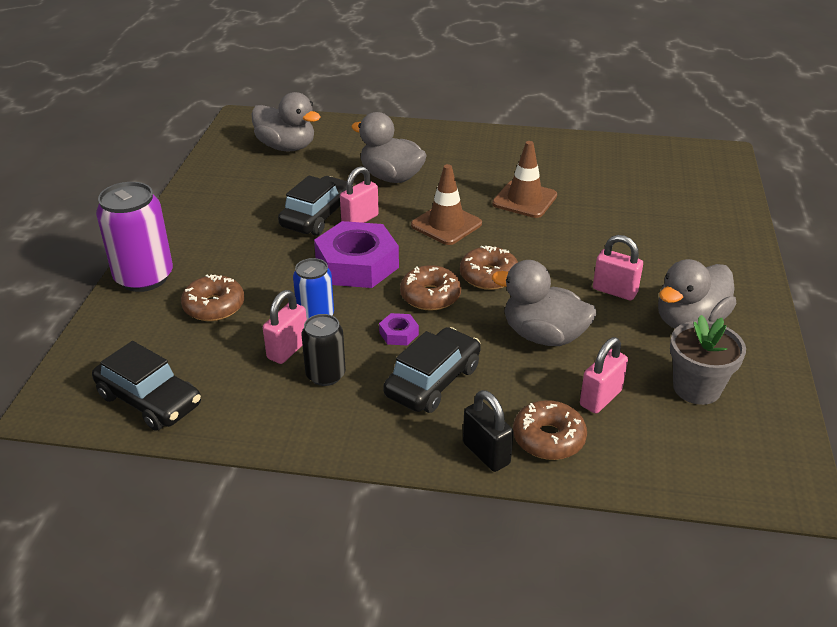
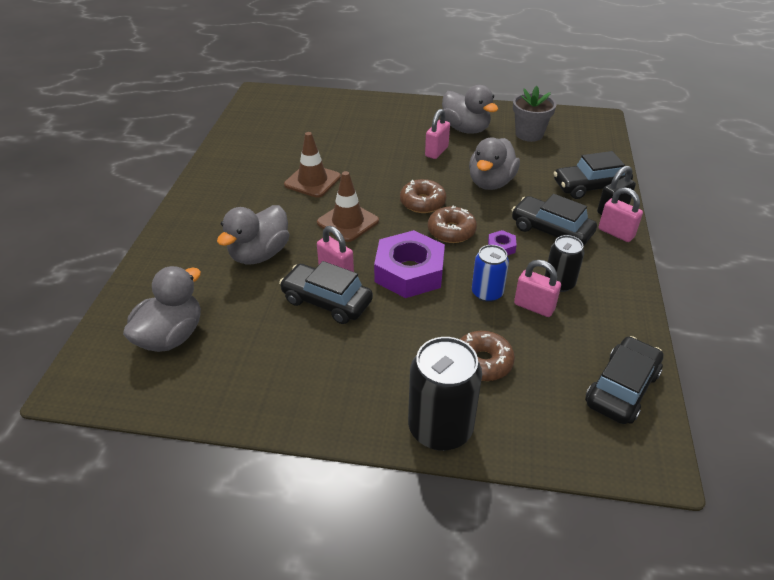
camera: 90 degrees left, 5 degrees up
(144, 277) = (440, 428): purple can -> black can
(548, 438) = (590, 187): brown donut -> black car
(600, 398) = (548, 166): pink padlock -> pink padlock (616, 233)

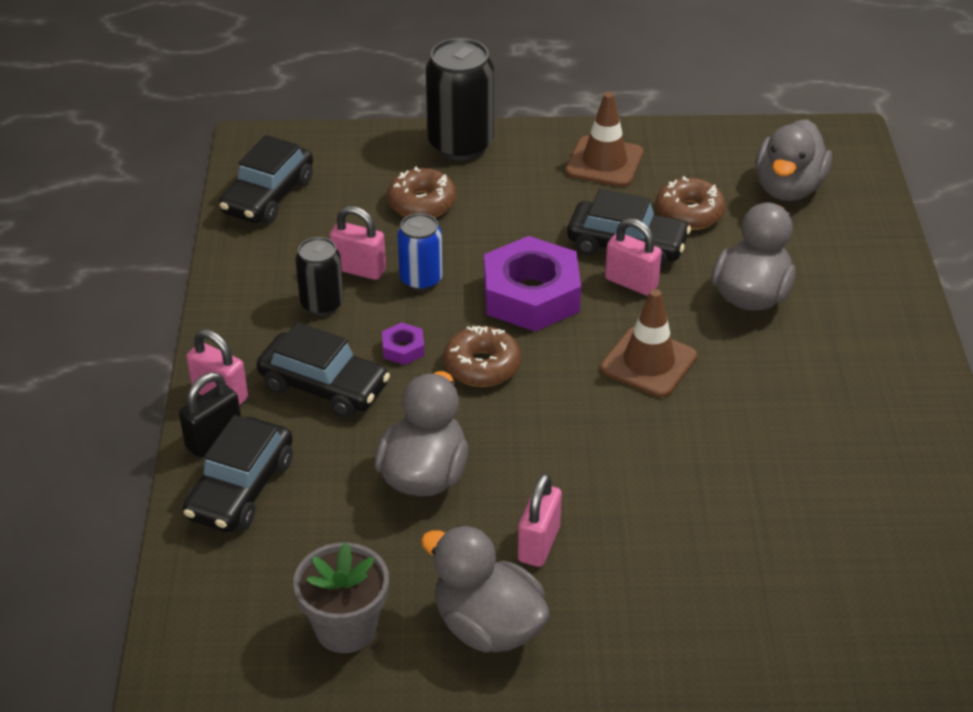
camera: 170 degrees right, 0 degrees up
(312, 181) = (746, 437): brown traffic cone -> brown traffic cone (604, 162)
(422, 202) = (539, 415): brown donut -> brown donut (689, 213)
(590, 187) = (241, 488): black car -> black car turned 135 degrees clockwise

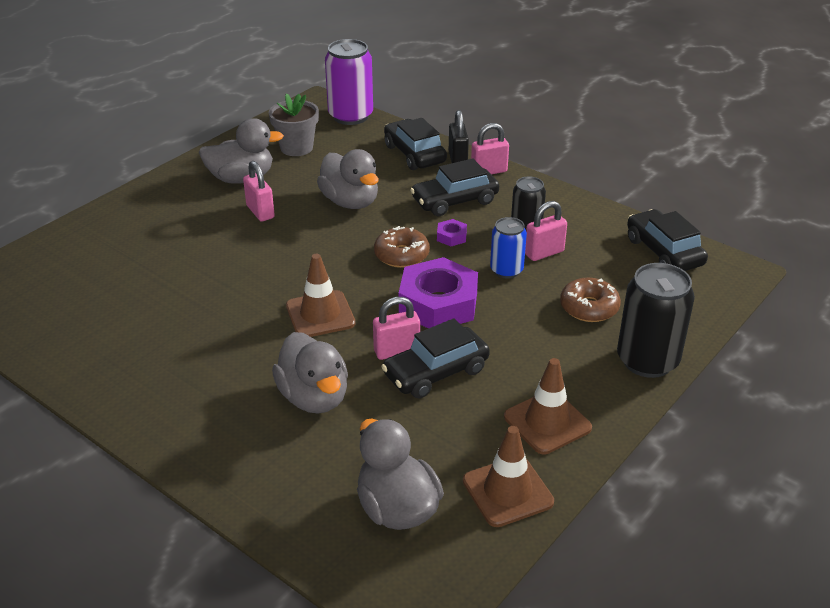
camera: 130 degrees right, 5 degrees down
(187, 633) = (350, 116): none -> purple can
(689, 213) = (433, 427): brown donut -> none
(699, 149) = (507, 491): none -> brown traffic cone

